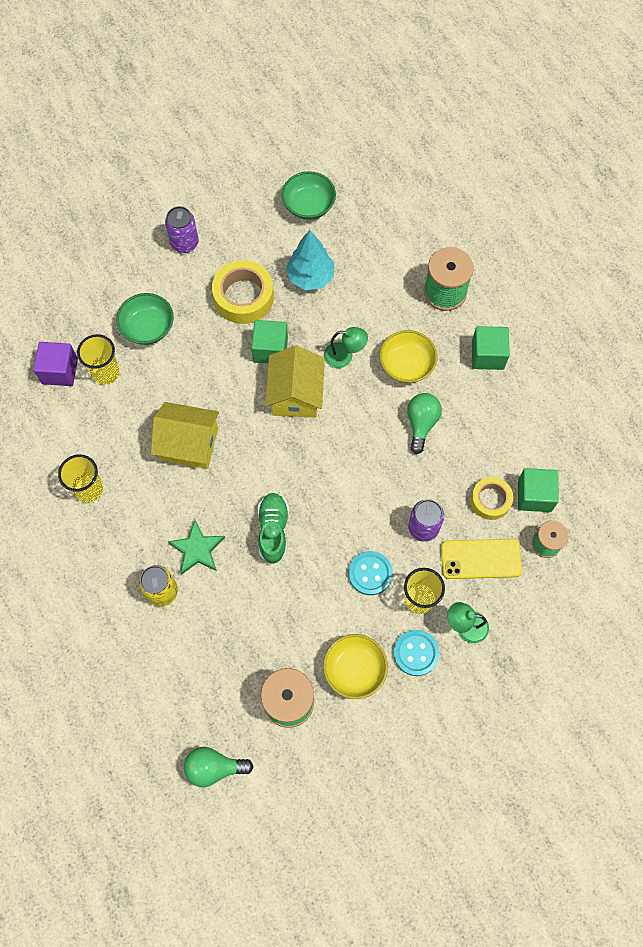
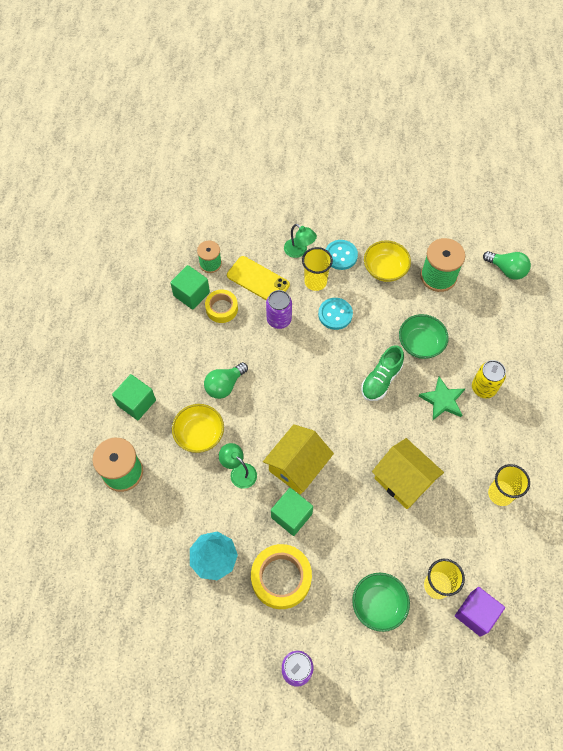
camera: 145 degrees left, 5 degrees down
(308, 205) = (163, 631): green bowl -> green bowl (420, 344)

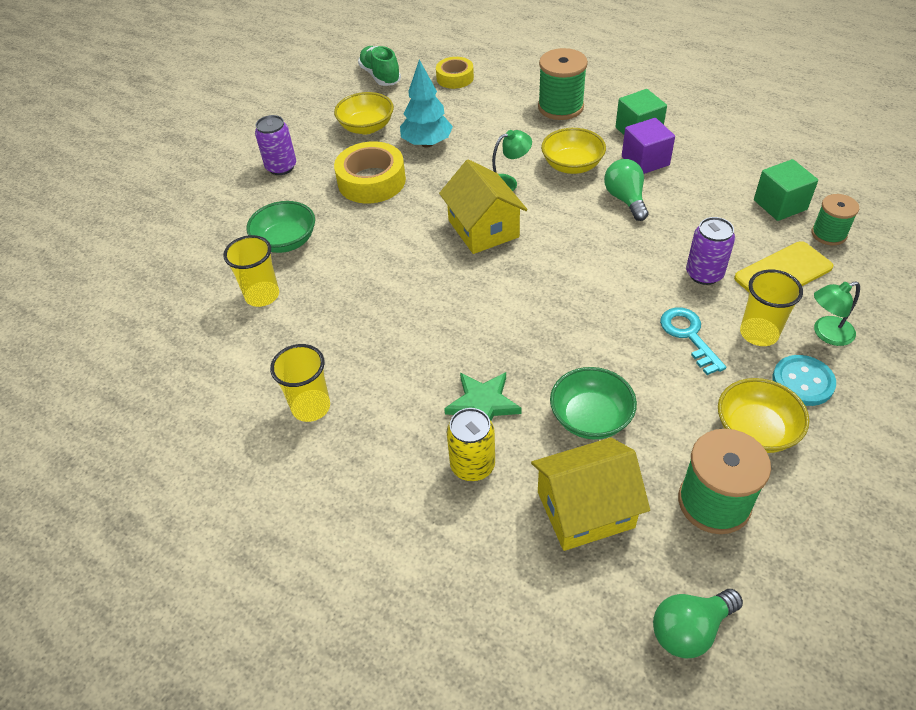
camera: 120 degrees right, 15 degrees down
(211, 626) = (366, 127): none -> yellow bowl
(222, 308) = (745, 225): yellow tape -> yellow tape (455, 78)
(291, 515) = (430, 207): green cube -> none
(335, 314) = (689, 336): turquoise button -> turquoise key
(381, 380) = (554, 347): green shoe -> green shoe (380, 76)
(403, 480) = (400, 315): yellow house -> yellow house (585, 509)
(475, 614) = (206, 316): purple cube -> purple cube (645, 161)

